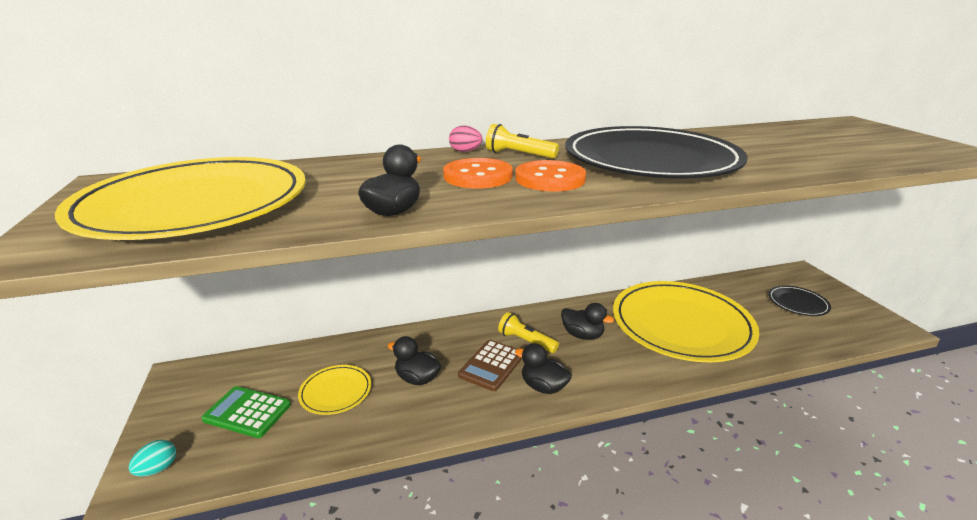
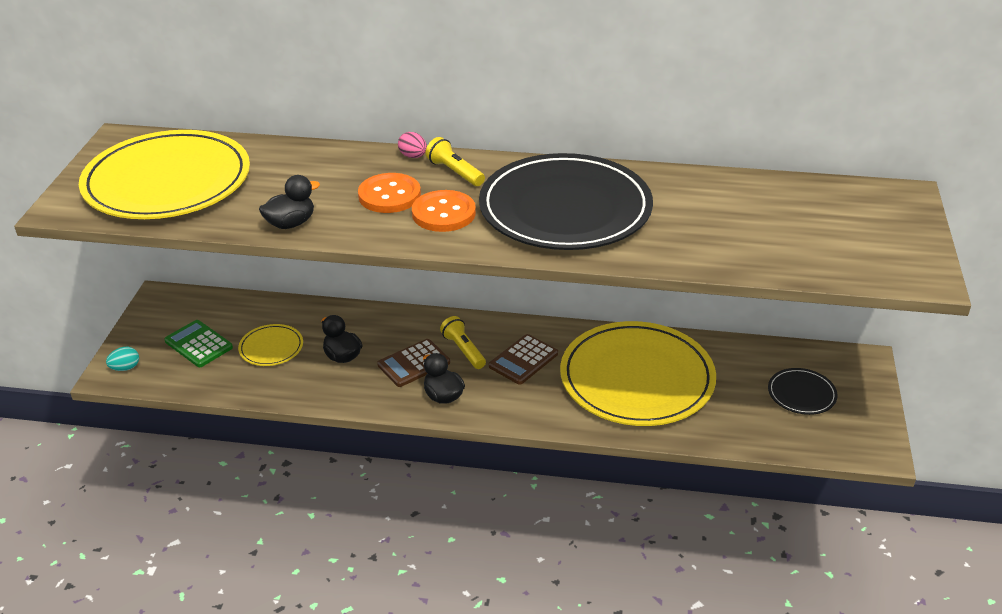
camera: 25 degrees right, 10 degrees up
(582, 335) = (523, 360): black duck -> brown calculator

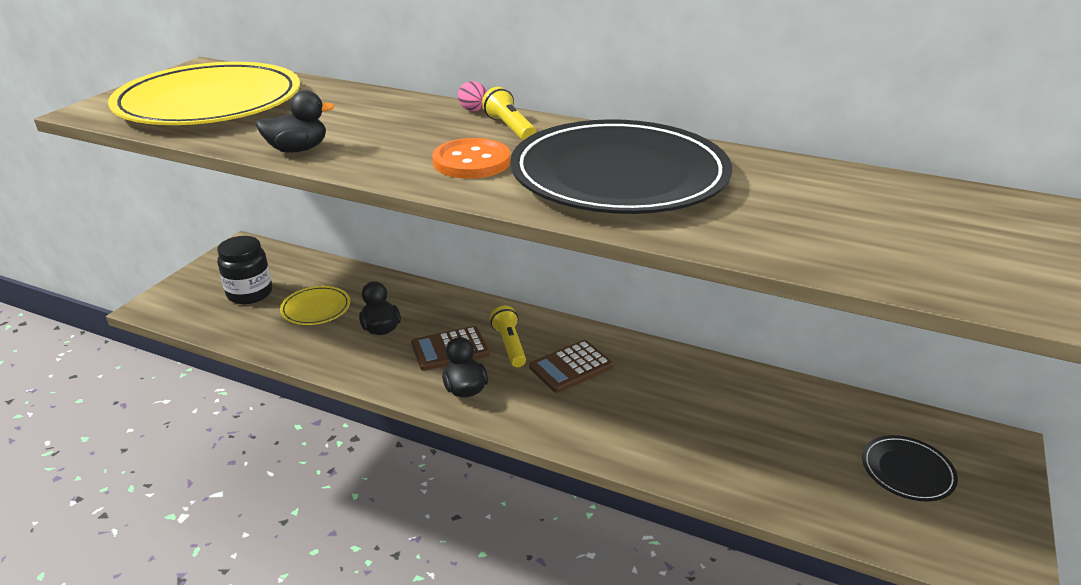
camera: 15 degrees right, 5 degrees down
(125, 368) = (169, 303): turquoise egg -> none
(198, 344) = (250, 293): green calculator -> black jar
(389, 195) = (423, 139): orange button -> none
(637, 378) = (696, 412): yellow plate -> none

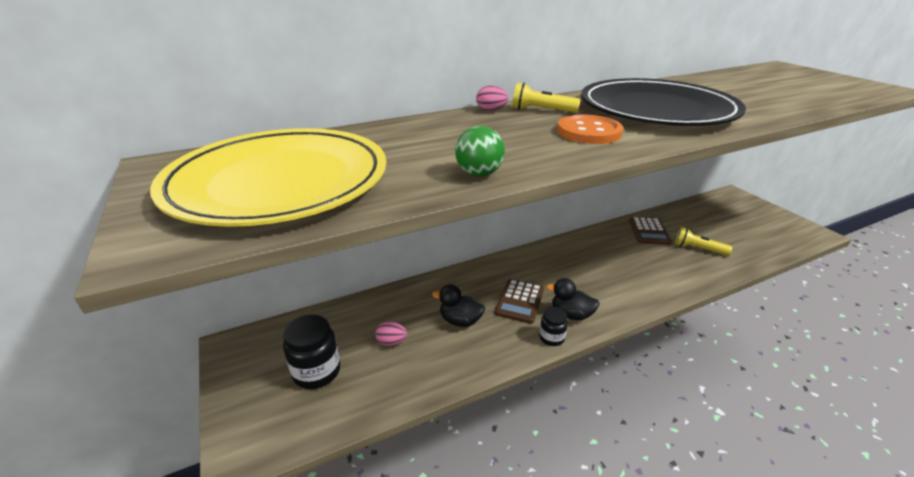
camera: 50 degrees left, 0 degrees up
(298, 150) = (479, 174): black duck -> green ball
(316, 308) = (391, 342): yellow plate -> pink egg
(412, 390) = (551, 338): none -> black jar
(509, 345) = (539, 276): yellow flashlight -> yellow flashlight (698, 249)
(571, 367) = (584, 266): brown calculator -> brown calculator (649, 231)
(907, 471) = (740, 221): black plate -> none

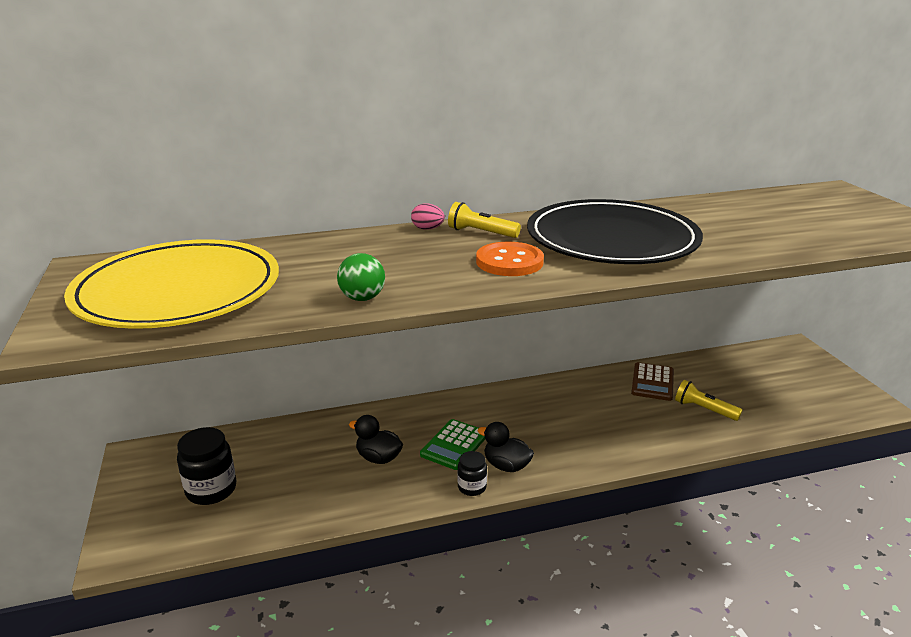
camera: 10 degrees right, 5 degrees down
(391, 342) = (297, 470): pink egg -> none
(520, 301) = (454, 445): brown calculator -> green calculator

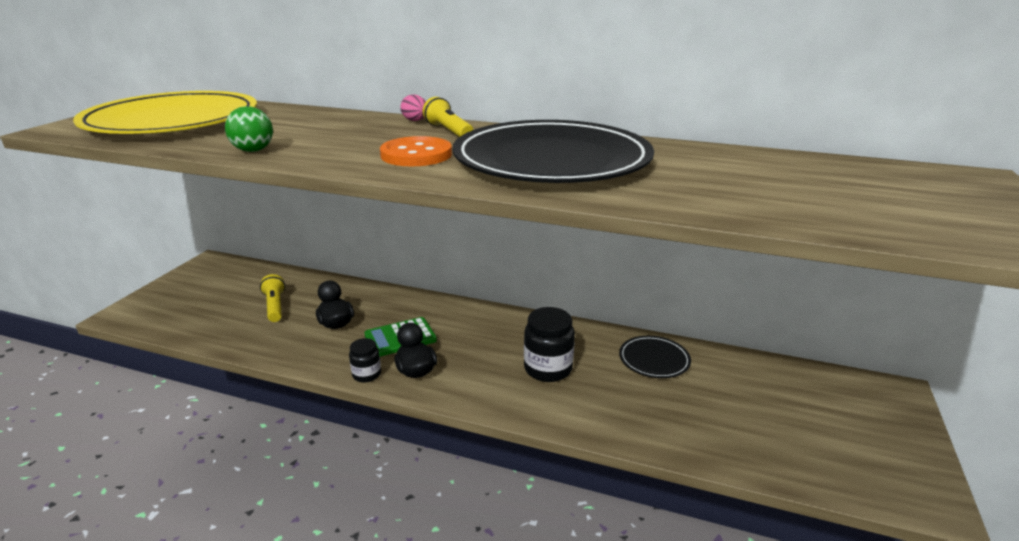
camera: 35 degrees right, 0 degrees up
(211, 490) = (214, 300): black jar -> black jar (548, 369)
(652, 382) = (654, 359): brown calculator -> black plate
(704, 409) = (675, 406): yellow flashlight -> yellow flashlight (275, 306)

